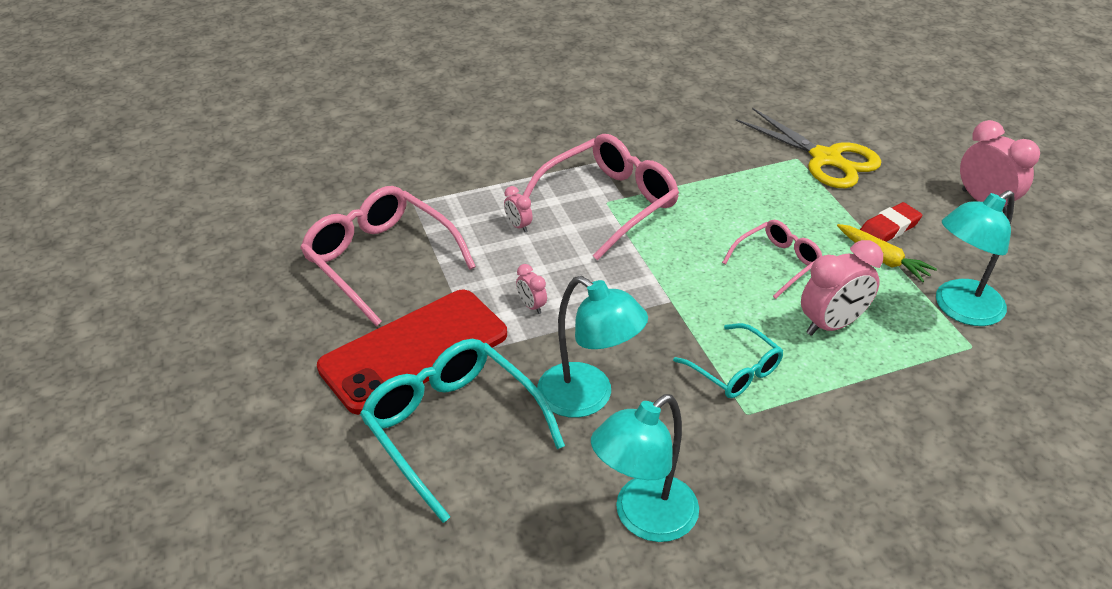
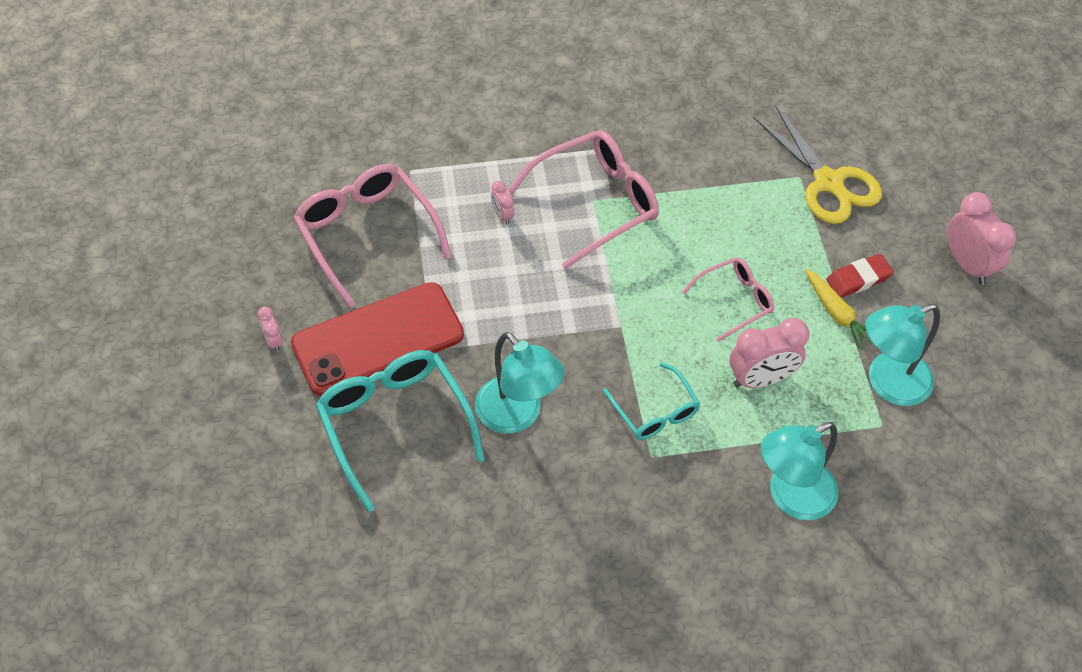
camera: 10 degrees right, 15 degrees up
(531, 306) = (492, 309): pink clock -> pink clock (273, 341)
(643, 518) = (532, 539): turquoise lamp -> turquoise lamp (790, 497)

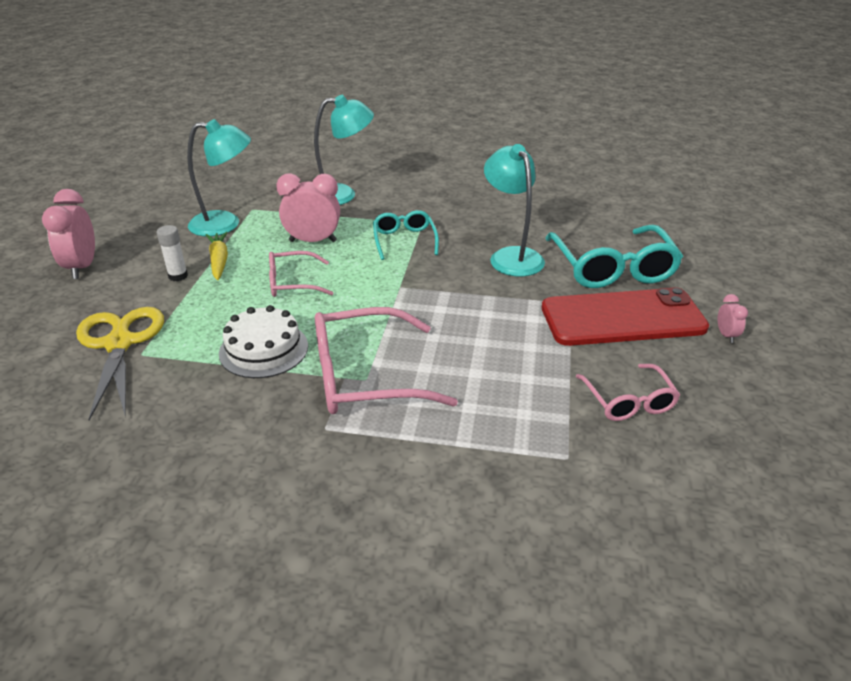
camera: 160 degrees left, 20 degrees down
(367, 235) = (628, 401): pink glasses -> pink glasses, size x0.57
(502, 215) = (470, 387): pink clock -> none
(700, 209) = (263, 349): none -> white cake
(858, 279) = (178, 276): red eraser -> white glue stick

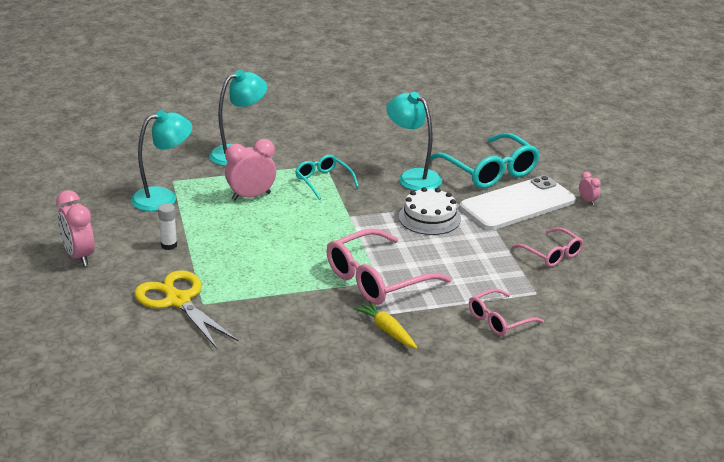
camera: 25 degrees left, 5 degrees down
(219, 261) = (190, 227): yellow carrot -> yellow carrot (387, 330)
(263, 349) = (290, 279): white cake -> white cake (429, 218)
(293, 283) = (266, 230): pink glasses -> pink glasses (499, 320)
(622, 318) = (517, 204): red phone -> white phone

